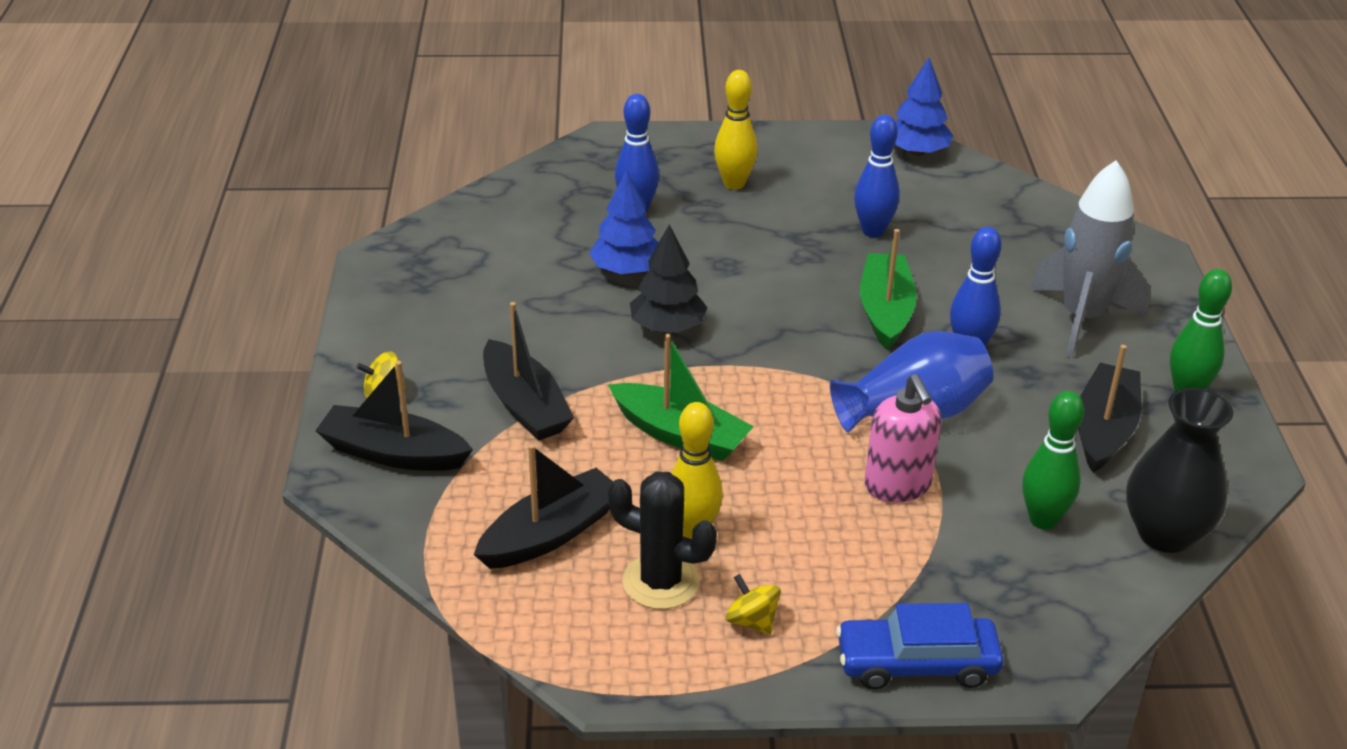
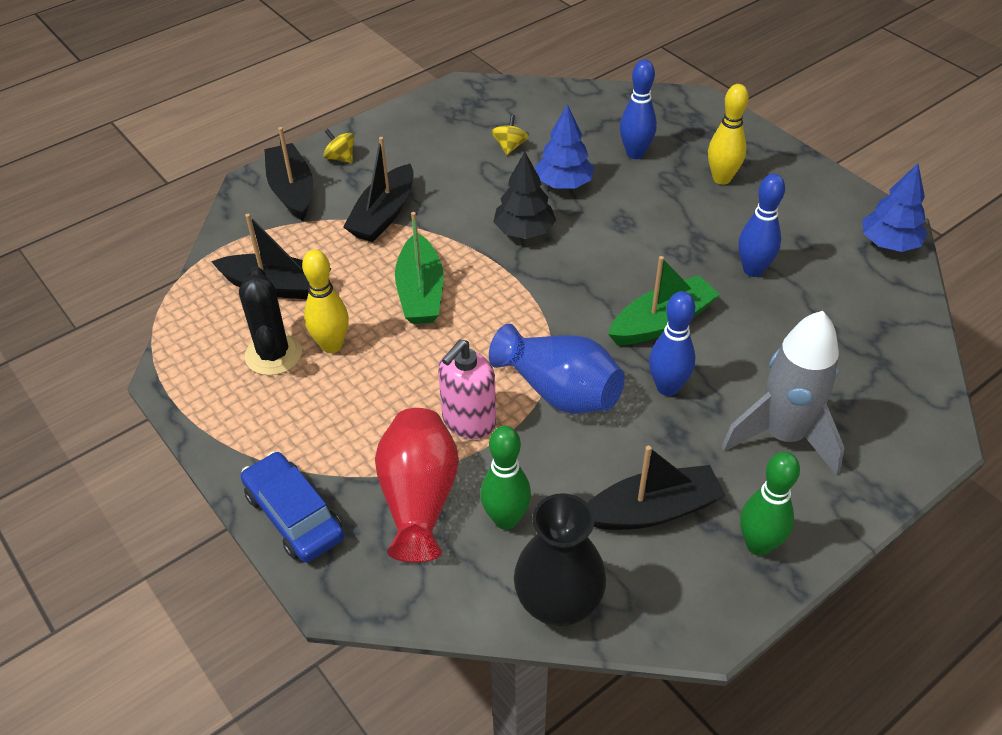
camera: 55 degrees right, 10 degrees up
(752, 621) = (271, 413): yellow spinning top -> yellow spinning top (510, 146)
(970, 564) = (419, 499): none -> red vase

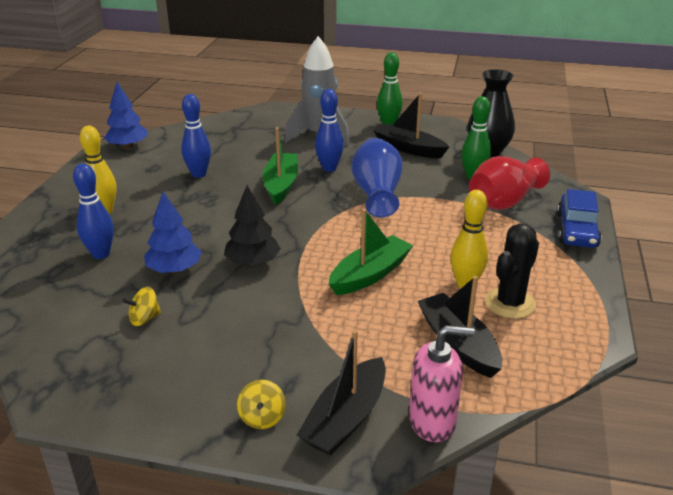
camera: 130 degrees left, 15 degrees down
(383, 215) = (312, 338): black boat -> none
(468, 421) = (438, 210): pink soap dispenser -> pink soap dispenser (432, 422)
(662, 322) = (281, 185): green boat -> green boat turned 75 degrees clockwise

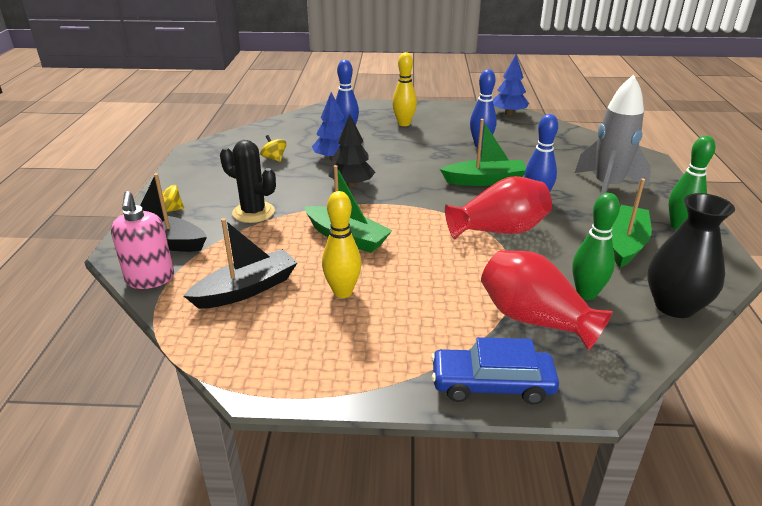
camera: 80 degrees right, 0 degrees up
(377, 194) = (499, 230): blue vase -> red vase
(409, 148) = (625, 244): black boat -> green boat
(510, 303) = (313, 321): black cactus -> black cactus (253, 212)

